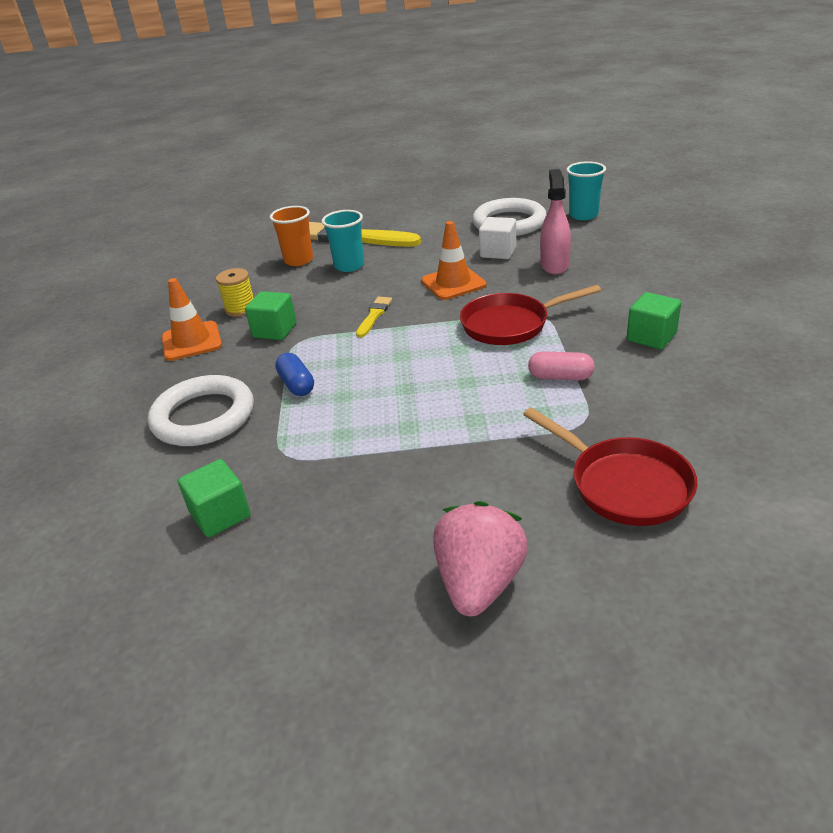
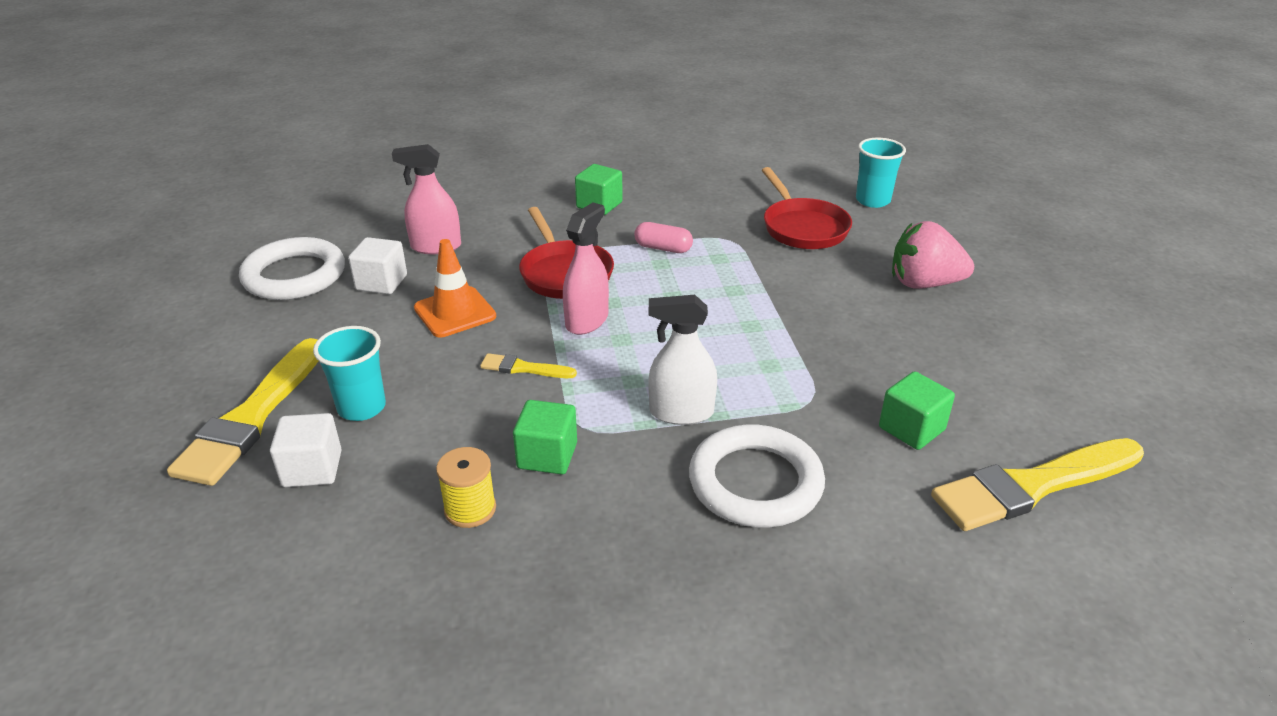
camera: 100 degrees left, 0 degrees up
(107, 585) = (1032, 486): none -> yellow brush
(191, 341) = (566, 546): orange traffic cone -> none
(296, 384) = (681, 412): blue capsule -> white spray bottle
(298, 260) = (312, 469): orange cup -> white cube
(432, 339) = (587, 321): none -> pink spray bottle
(560, 377) = (663, 248): pink capsule -> pink capsule turned 75 degrees counterclockwise
(583, 215) = (306, 225): turquoise cup -> turquoise cup (873, 200)
(624, 484) = (802, 227): red pan -> red pan turned 120 degrees clockwise

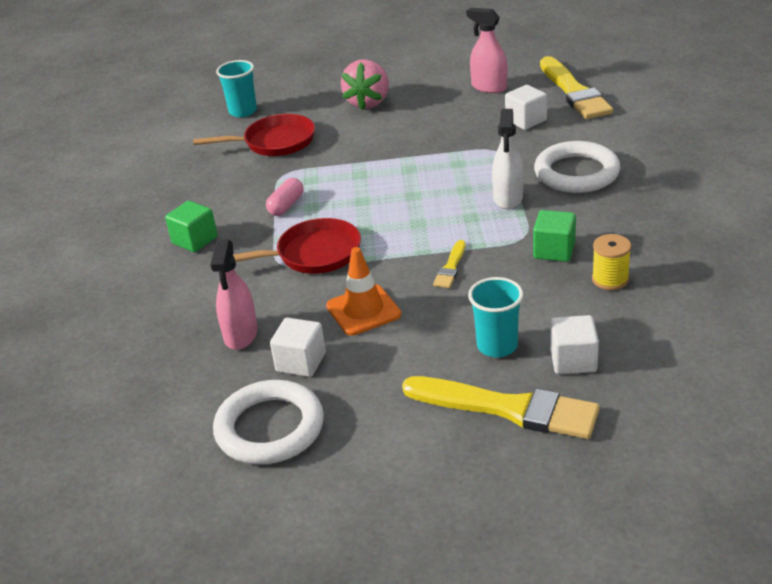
camera: 80 degrees left, 0 degrees up
(587, 321) = (389, 240): pink spray bottle -> pink spray bottle (489, 87)
(911, 429) = (526, 120): green cube -> white cube

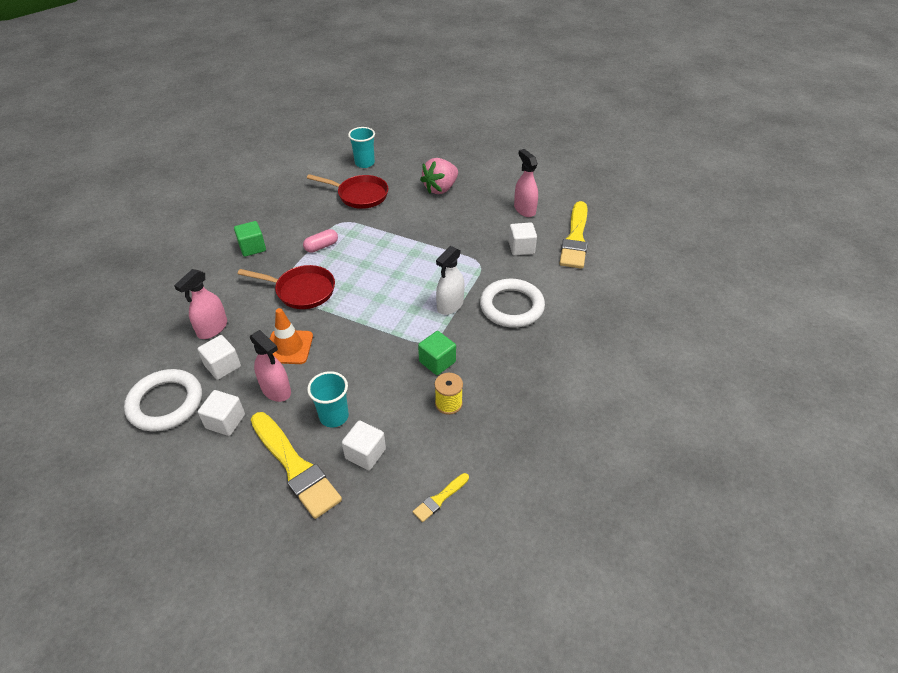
camera: 25 degrees right, 10 degrees up
(371, 409) = (225, 421): none -> white cube
(398, 354) = (276, 390): none -> pink spray bottle
(450, 267) = (365, 341): yellow brush -> yellow brush (440, 499)

